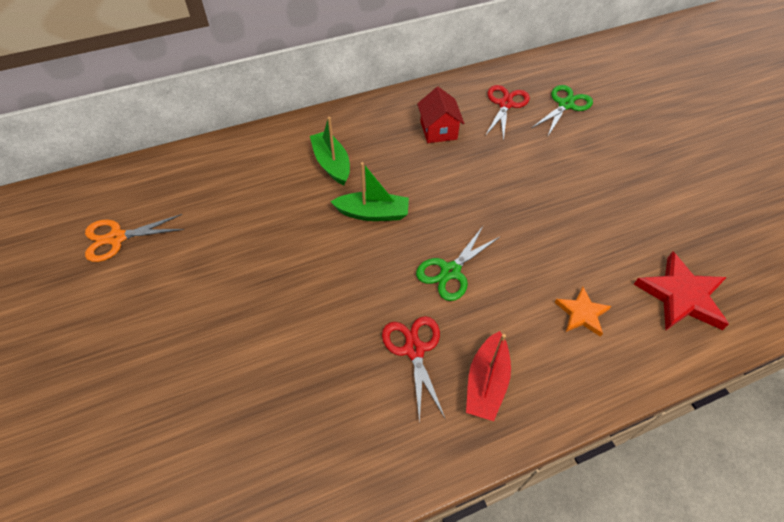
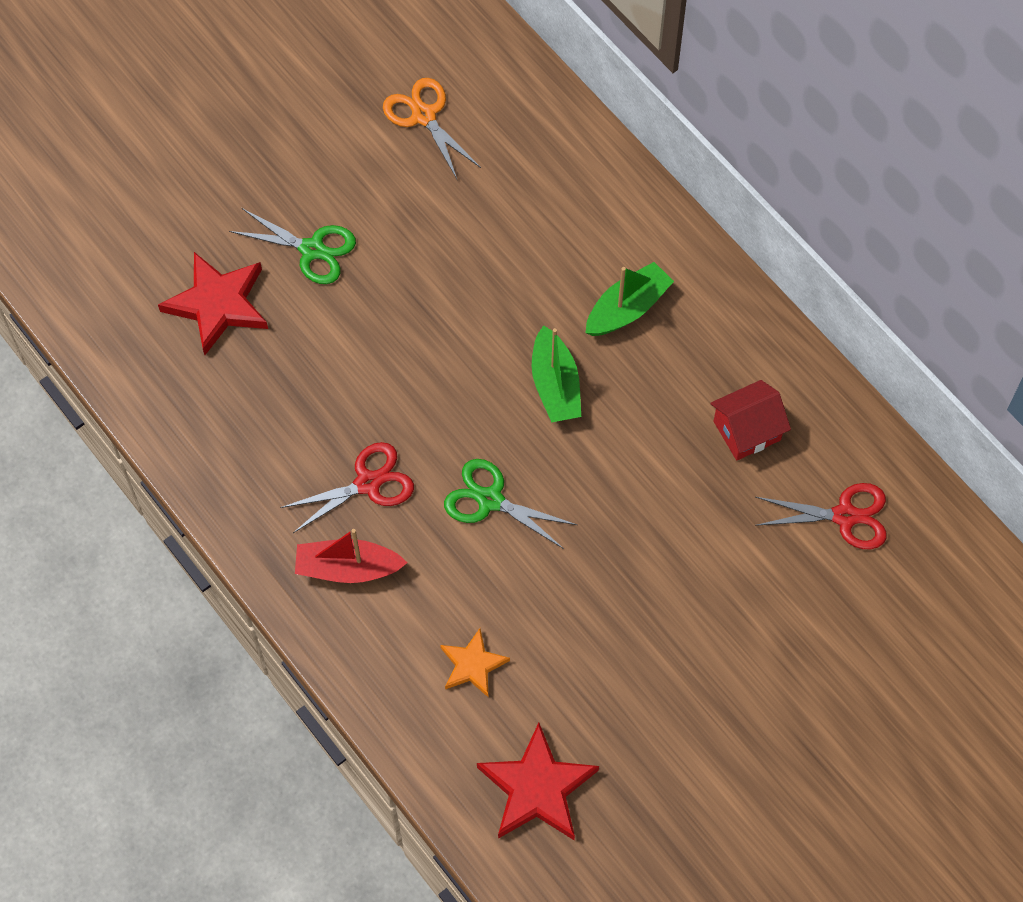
camera: 75 degrees right, 10 degrees up
(199, 432) = (218, 304): none -> red star
(565, 105) = (879, 608): green scissors -> green scissors (312, 249)

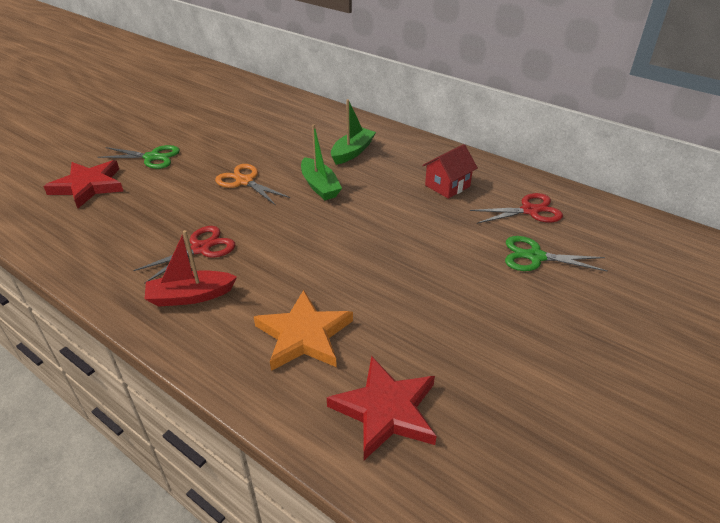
camera: 15 degrees left, 25 degrees down
(424, 116) = (214, 107): orange scissors -> orange scissors (244, 181)
(472, 665) = (304, 335): orange star -> orange star, size x1.68
(490, 500) = (292, 242): green scissors -> green scissors (535, 257)

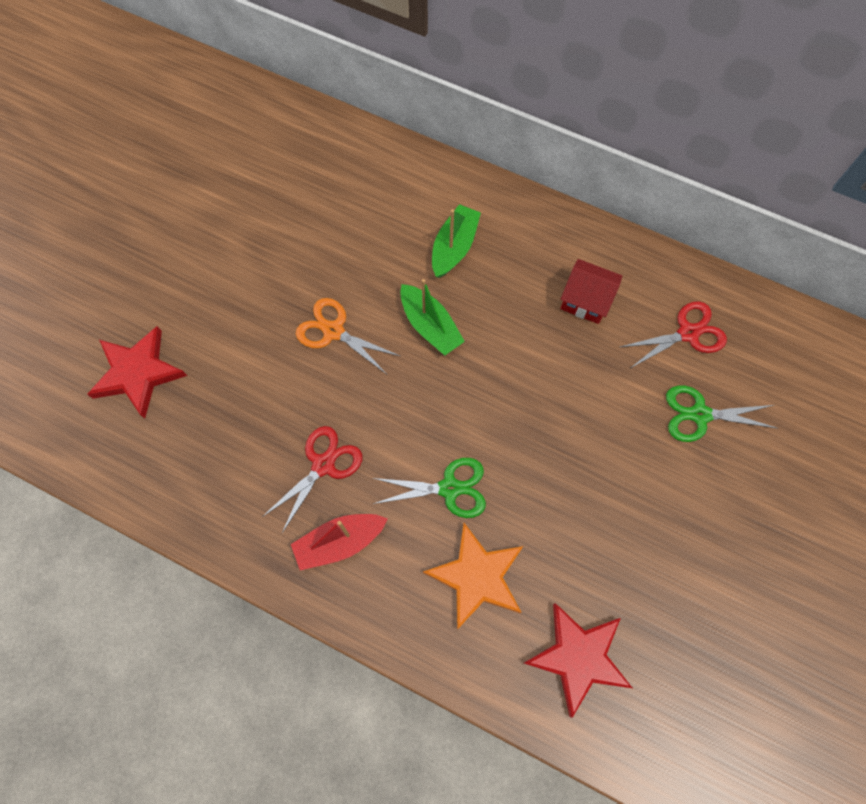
camera: 10 degrees left, 30 degrees up
(152, 157) = (195, 300): green scissors -> green scissors (449, 488)
(447, 186) = (585, 300): red house -> red house turned 75 degrees clockwise

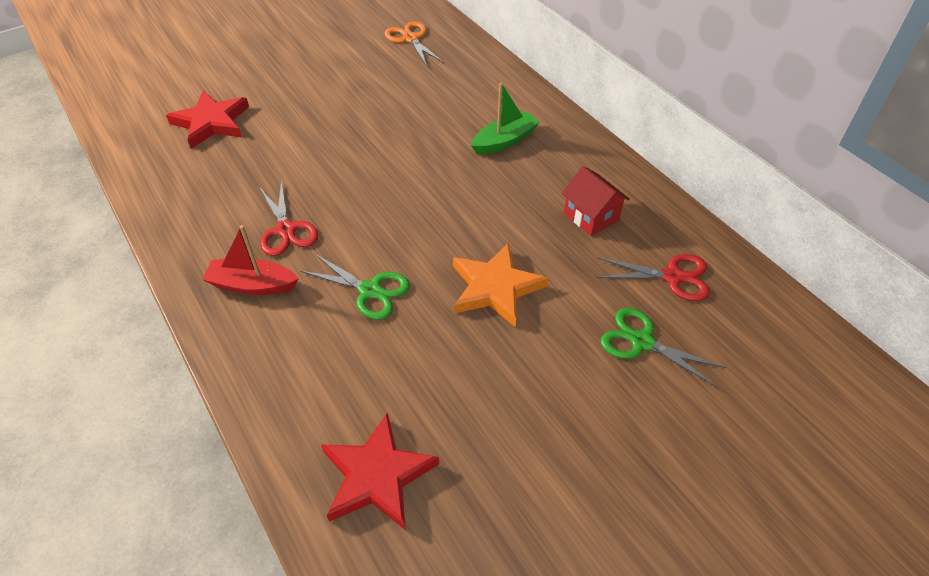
camera: 30 degrees right, 20 degrees down
(323, 465) = (286, 230): red scissors -> red scissors turned 90 degrees clockwise
(333, 331) = (367, 154): orange scissors -> orange scissors (410, 39)
(430, 326) = (444, 180): green boat -> none
(476, 577) = (339, 364): orange star -> orange star (495, 288)

